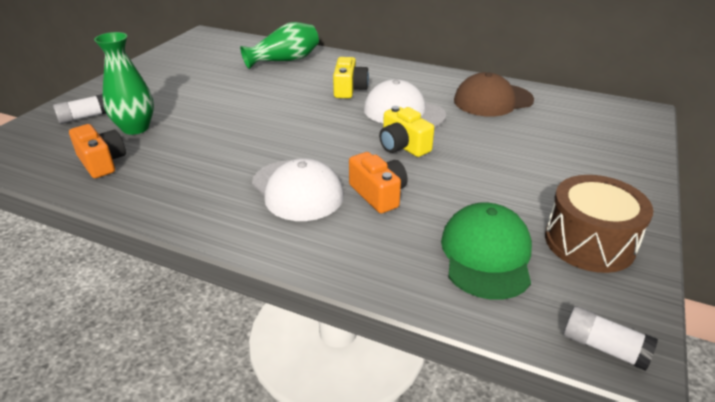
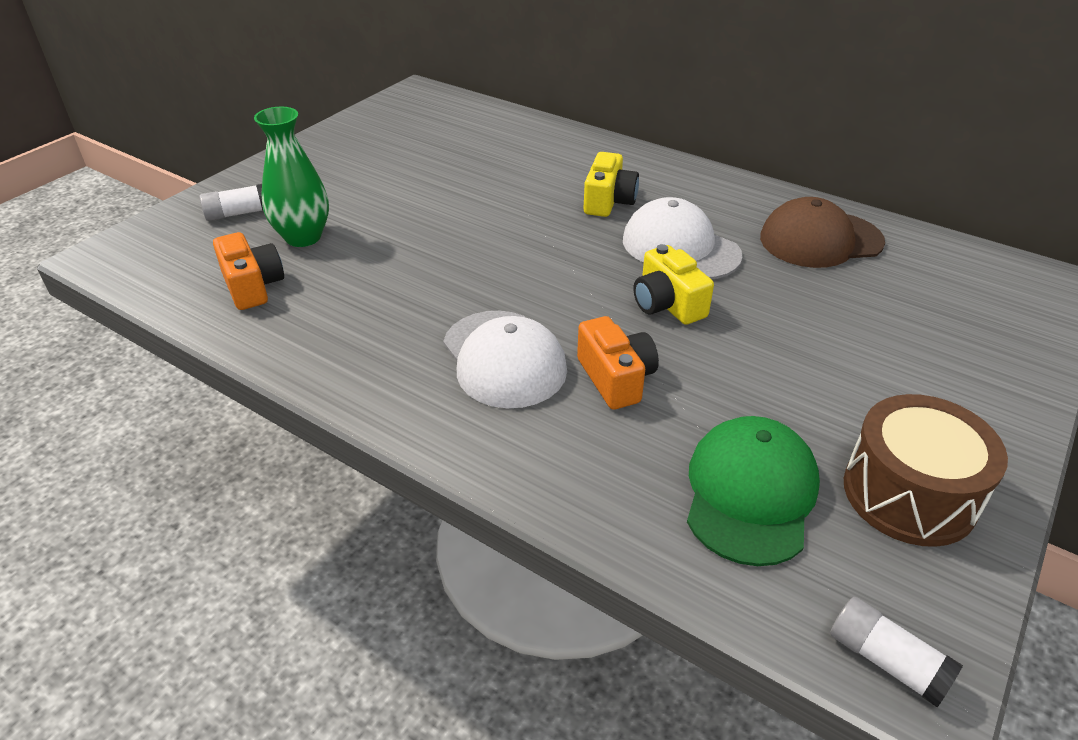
camera: 10 degrees right, 5 degrees up
(285, 60) = (524, 144): green vase -> none

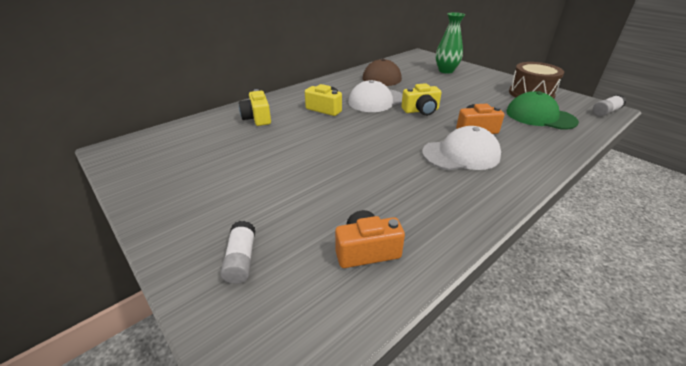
camera: 75 degrees left, 5 degrees down
(303, 237) = (305, 220): green vase -> green vase (446, 71)
(541, 153) = (257, 118): none -> yellow camera

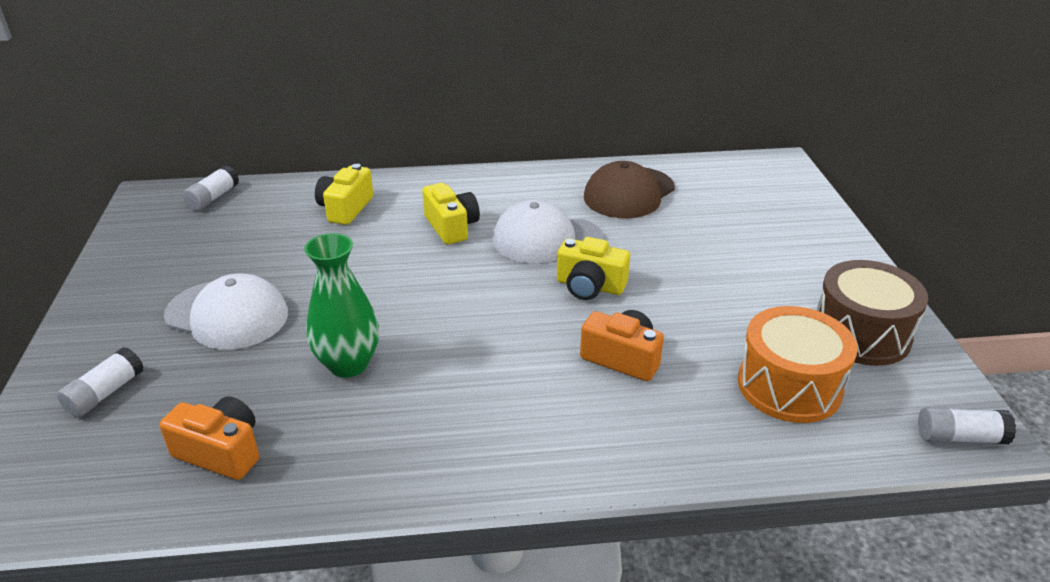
camera: 35 degrees right, 0 degrees up
(163, 137) = (213, 198): none -> white glue stick
(446, 71) = (770, 220): green vase -> green vase (348, 364)
(461, 154) = (528, 389): white cap -> white cap (227, 315)
(540, 116) = (789, 386): green cap -> orange drum

